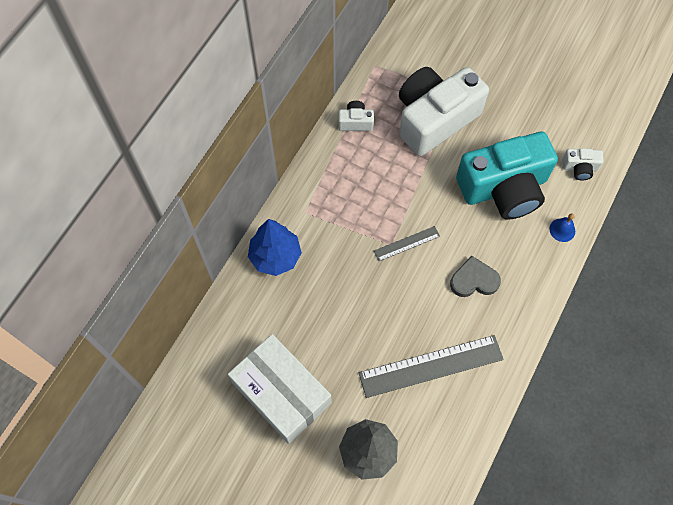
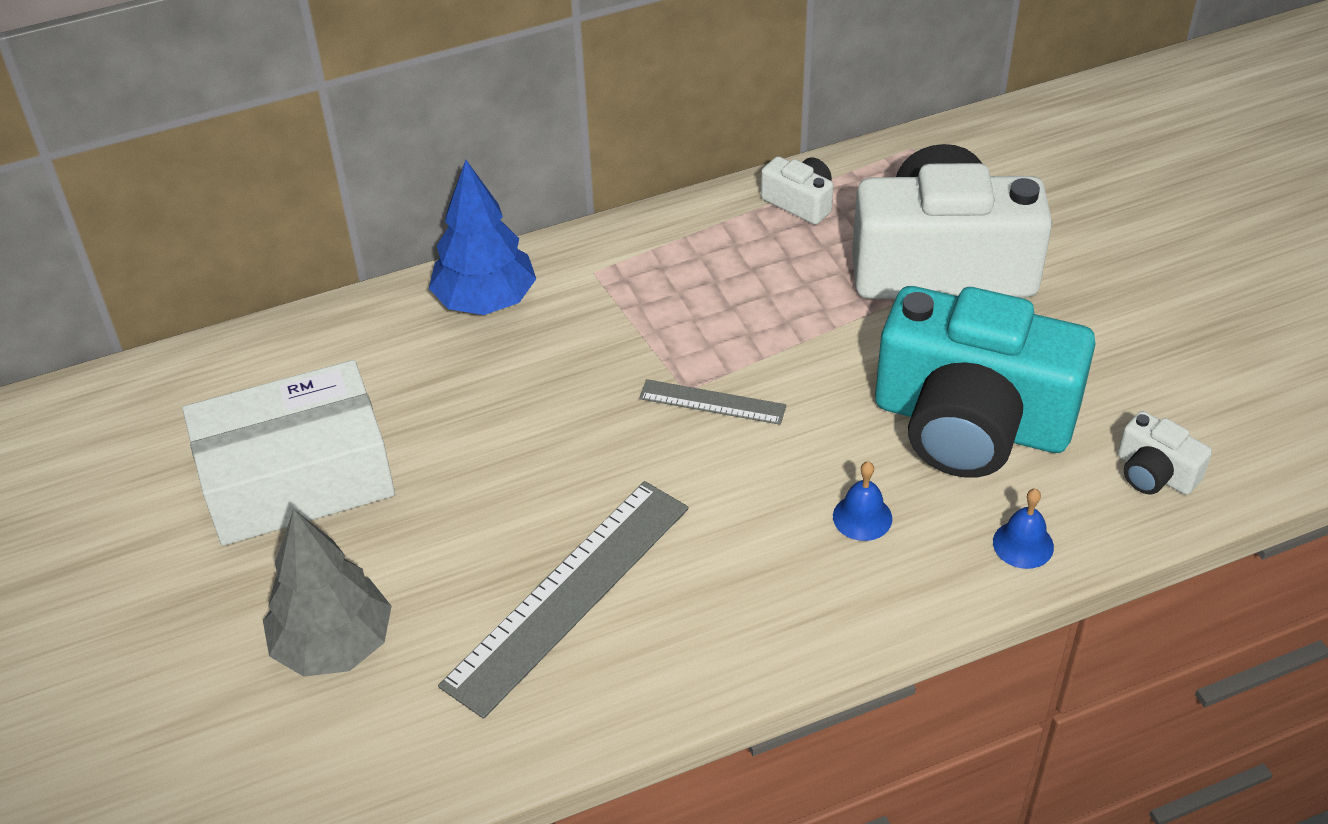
camera: 40 degrees right, 20 degrees down
(281, 393) = (297, 478): white box -> white box turned 75 degrees clockwise
(431, 366) = (568, 594): grey ruler -> grey ruler turned 75 degrees counterclockwise
(474, 280) = (775, 520): grey heart -> none
(501, 257) = (862, 517): none -> blue bell

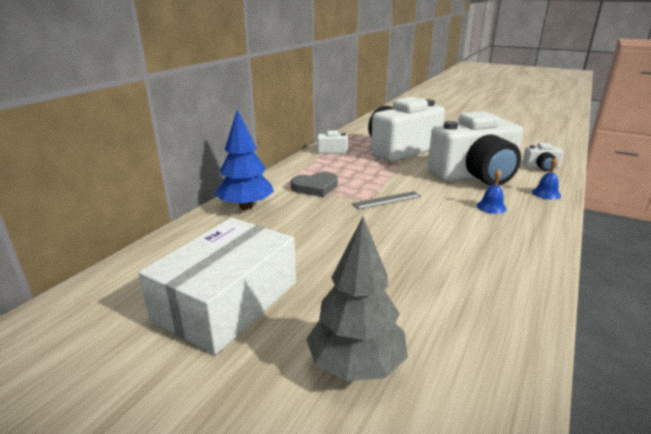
camera: 40 degrees left, 20 degrees down
(568, 594) = (435, 278): grey ruler -> none
(639, 305) = (315, 187): none -> grey heart
(971, 422) = (475, 175): turquoise camera -> white camera

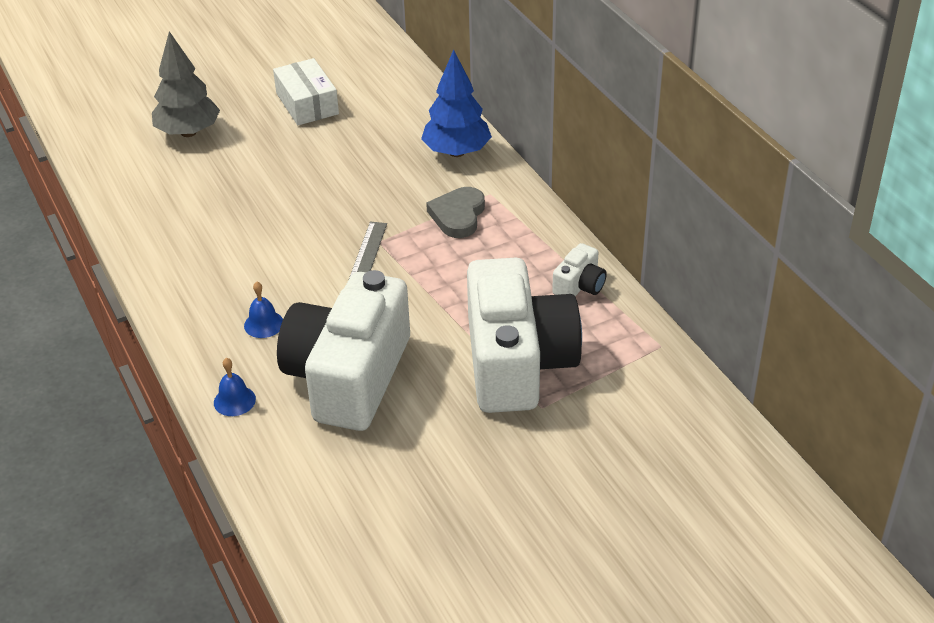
camera: 125 degrees right, 15 degrees up
(227, 301) = (307, 103): white box -> white box, size x0.64
(541, 167) = (296, 475): white camera -> none

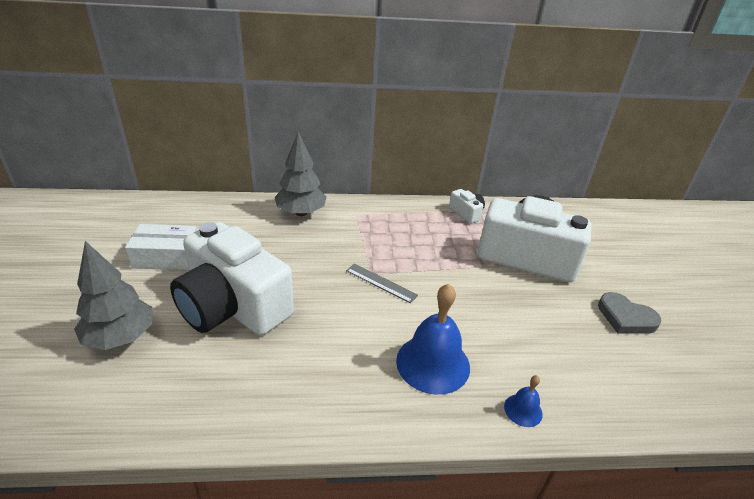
camera: 70 degrees left, 5 degrees down
(263, 324) = (433, 363): blue bell -> blue bell, size x2.11
(349, 377) = (515, 333): white camera -> white camera (233, 306)
(457, 152) = (301, 212): blue tree -> grey tree
(458, 215) = (369, 233): grey heart -> grey heart (625, 317)

